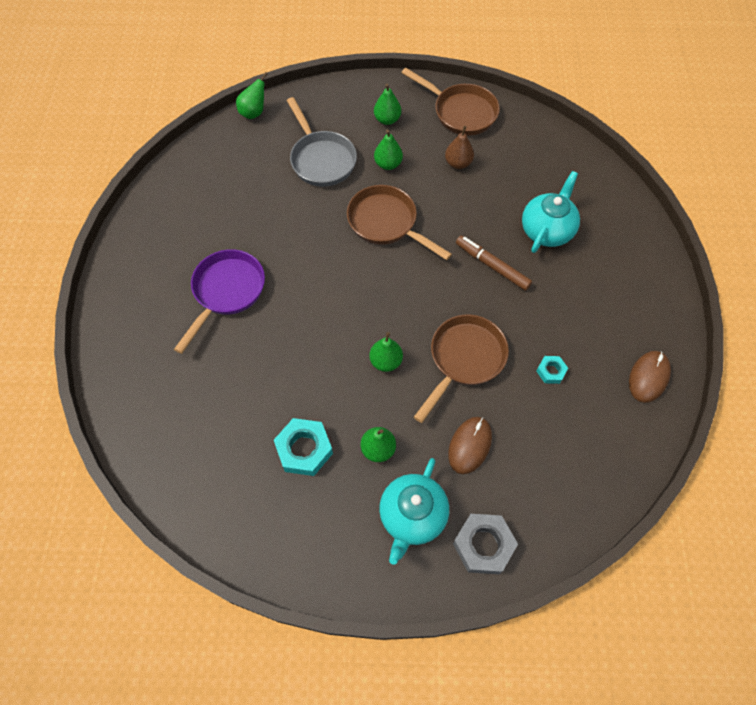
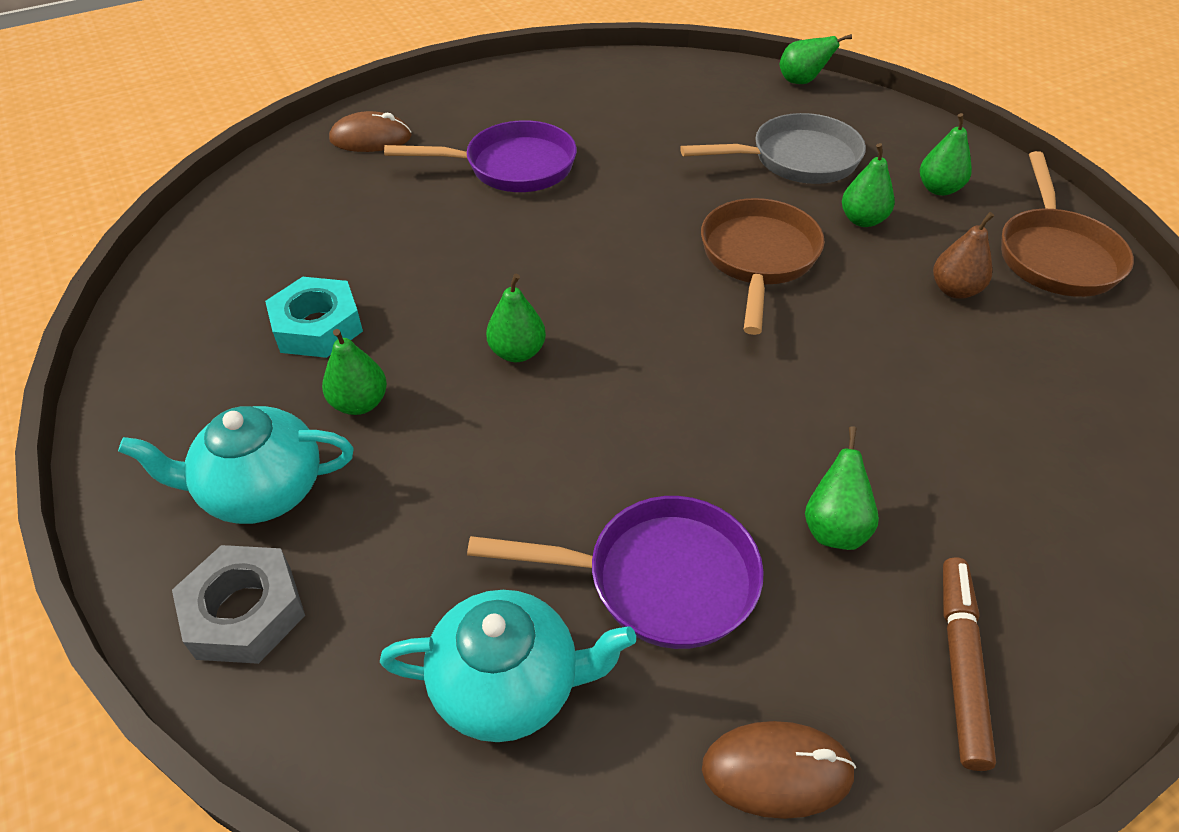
camera: 60 degrees right, 15 degrees down
(321, 159) = (796, 159): grey pan -> grey pan turned 135 degrees counterclockwise
(464, 359) = (589, 443): brown pan -> none
(470, 445) = (429, 515): brown mouse -> brown mouse (371, 138)
(492, 266) = (802, 408): brown marker -> brown marker (960, 664)
(547, 230) = (953, 455): turquoise teapot -> turquoise teapot (509, 685)
(551, 371) = (658, 579): turquoise nut -> purple pan
(559, 294) = (834, 528): none -> green pear

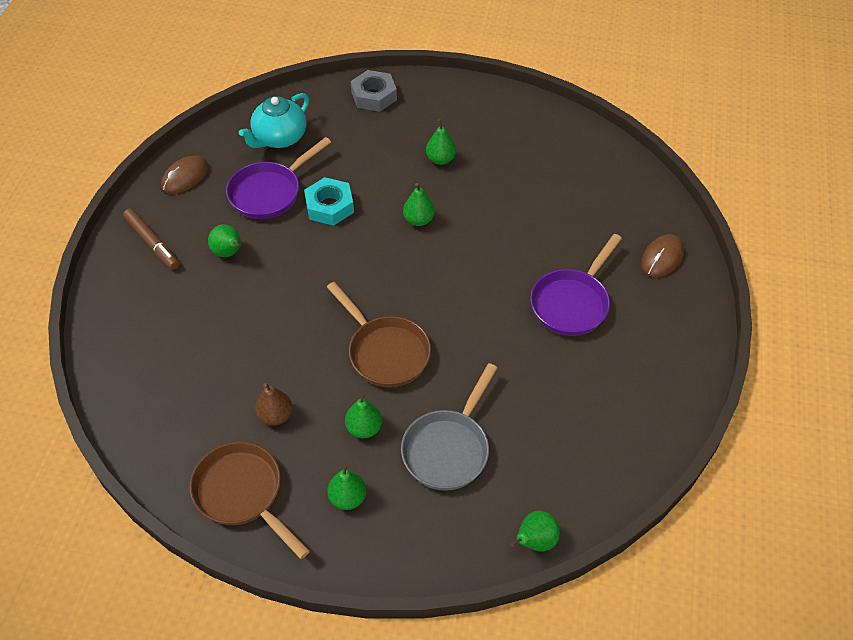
camera: 130 degrees right, 5 degrees up
(261, 490) = (423, 117): turquoise teapot -> none
(317, 326) = (503, 167): turquoise nut -> turquoise nut (329, 206)

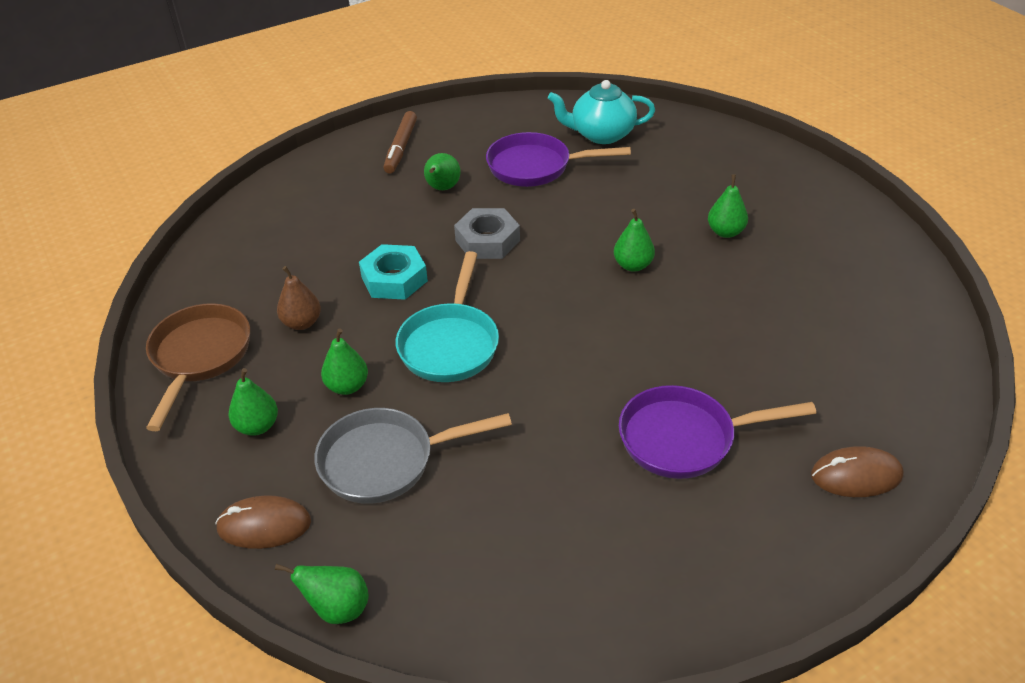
camera: 50 degrees right, 10 degrees down
(185, 177) = (489, 119): brown mouse -> brown mouse (264, 525)
(329, 206) = (569, 206): turquoise nut -> turquoise nut (394, 279)
(374, 96) = (732, 149): grey nut -> grey nut (487, 240)
(385, 352) = (450, 343): brown pan -> turquoise pan

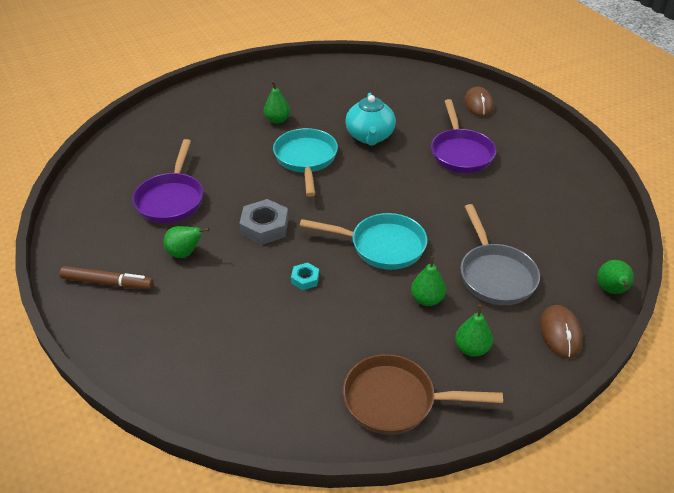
camera: 90 degrees left, 0 degrees up
(302, 323) = (355, 333): brown pear -> none
(394, 279) = (305, 279): turquoise nut -> turquoise nut, size x0.54
(601, 134) = (137, 163): turquoise teapot -> turquoise teapot (370, 137)
(633, 265) = (306, 160): green pear -> turquoise pan

